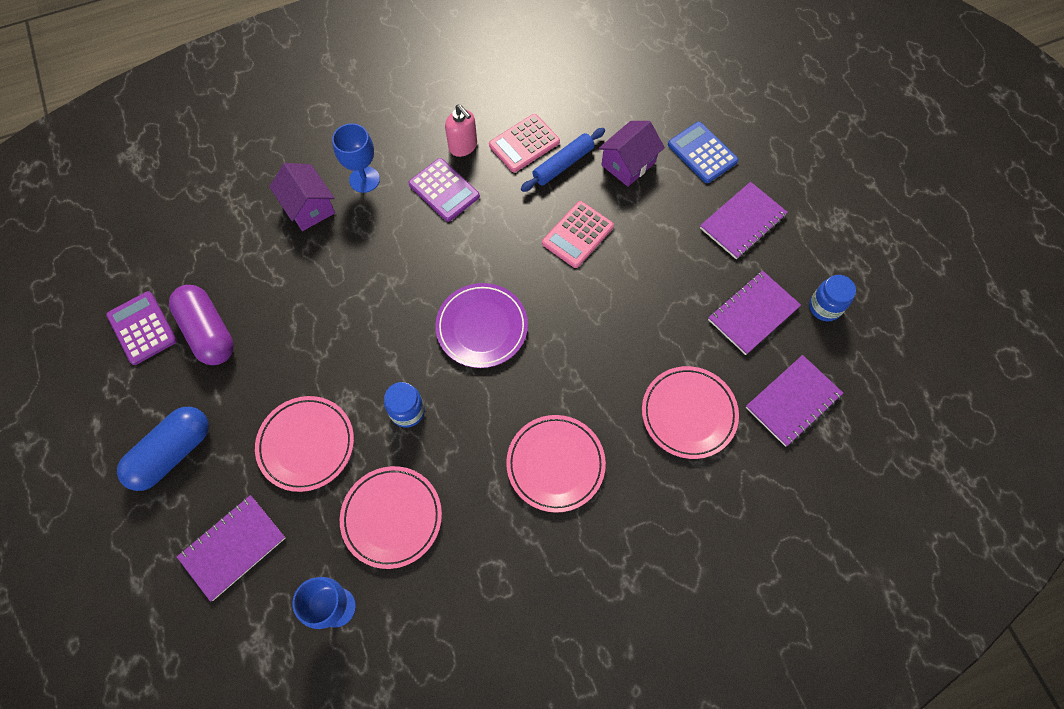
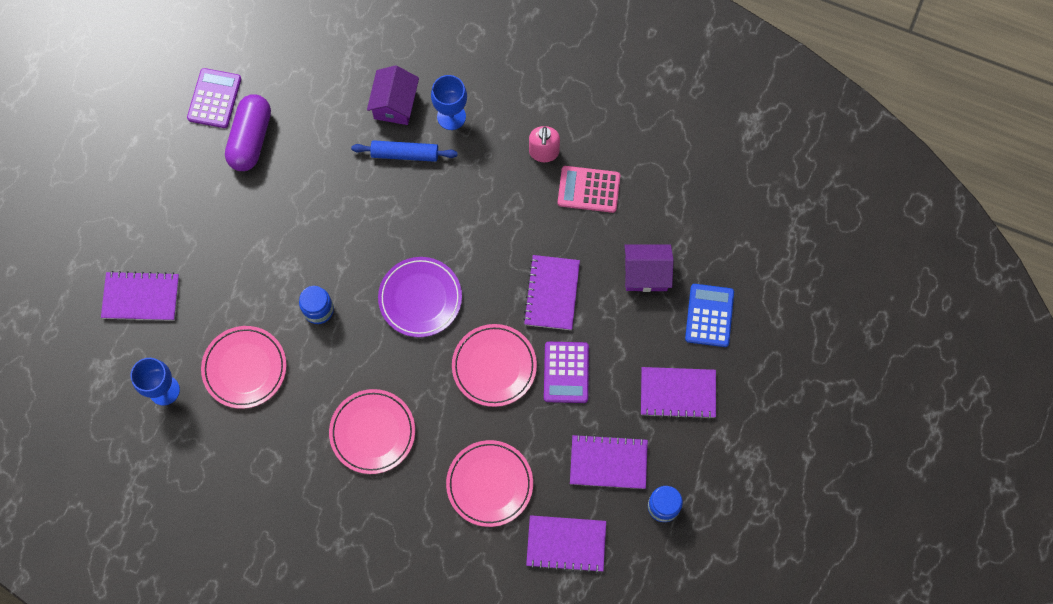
camera: 45 degrees right, 5 degrees up
(172, 453) = (160, 203): blue capsule -> none
(306, 444) = (239, 273): pink plate -> pink plate (494, 366)
(444, 190) = (496, 174): purple calculator -> purple calculator (566, 372)
(563, 164) = (599, 231): blue rolling pin -> blue rolling pin (405, 154)
(577, 235) = (552, 293): pink calculator -> purple notebook

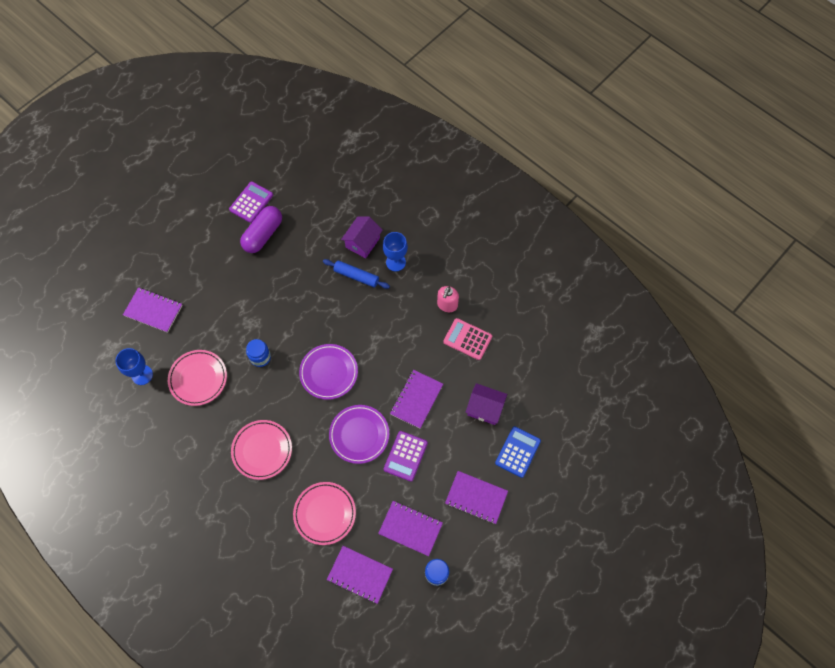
camera: 20 degrees right, 5 degrees down
(494, 366) = (359, 435): pink plate -> purple plate

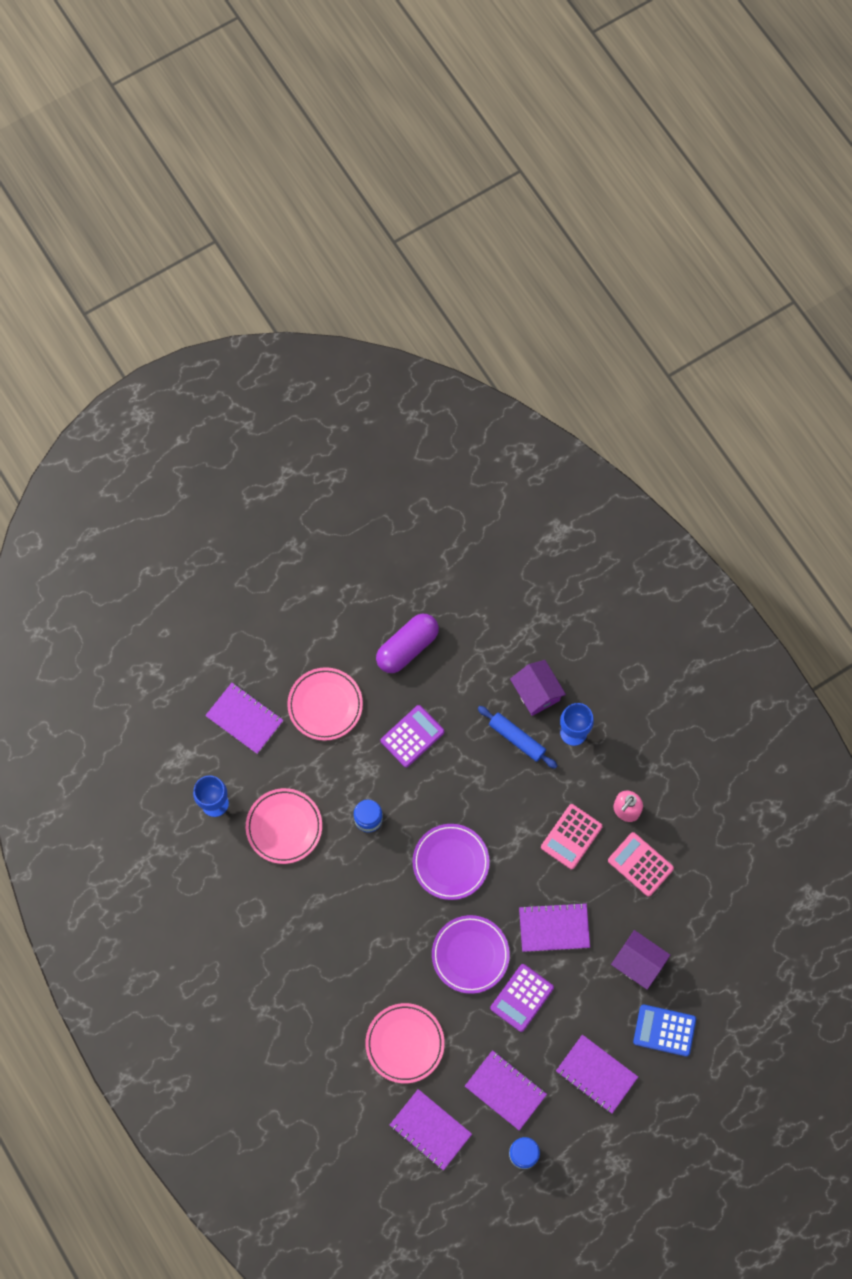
camera: 15 degrees right, 5 degrees up
(251, 202) = (401, 596): purple calculator -> purple calculator (412, 736)
(262, 450) = (345, 942): pink plate -> pink plate (325, 705)
(362, 242) = (536, 693): purple house -> purple house turned 75 degrees counterclockwise
(412, 333) = (571, 837): none -> pink calculator
(416, 399) = (554, 928): purple notebook -> purple notebook turned 45 degrees clockwise
(517, 452) = (664, 1030): blue calculator -> blue calculator turned 120 degrees counterclockwise

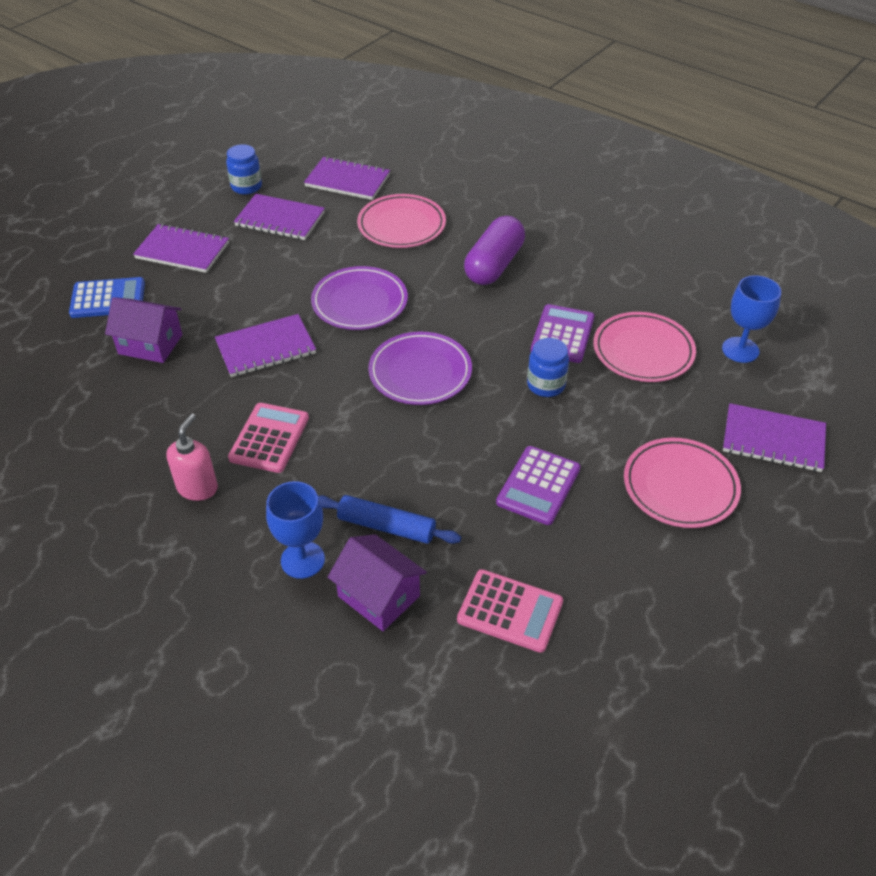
camera: 160 degrees right, 25 degrees down
(407, 647) = (609, 596): purple capsule -> purple capsule (494, 265)
(522, 998) = (285, 284): purple calculator -> purple calculator (562, 334)
(640, 864) = (165, 435): pink calculator -> pink calculator (510, 611)

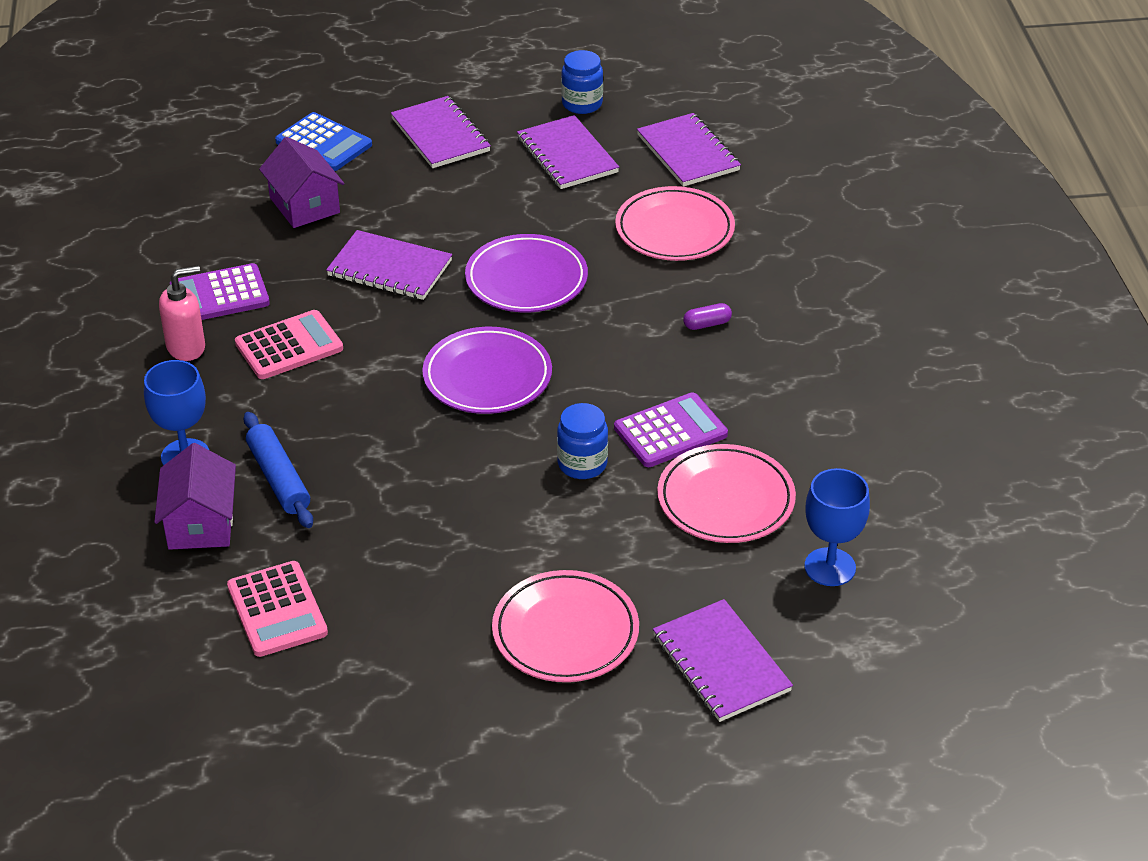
camera: 45 degrees right, 5 degrees down
(494, 265) = (707, 324): purple capsule -> purple capsule, size x0.40
(538, 486) = (444, 539): purple calculator -> purple calculator (219, 295)

